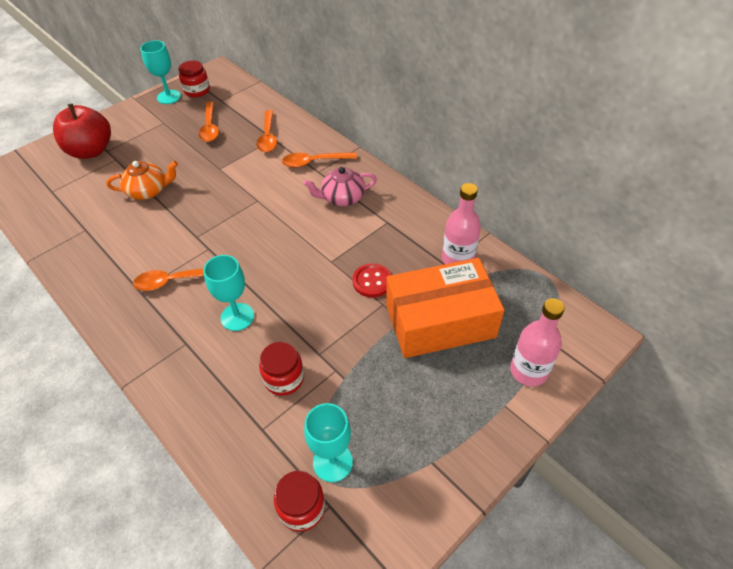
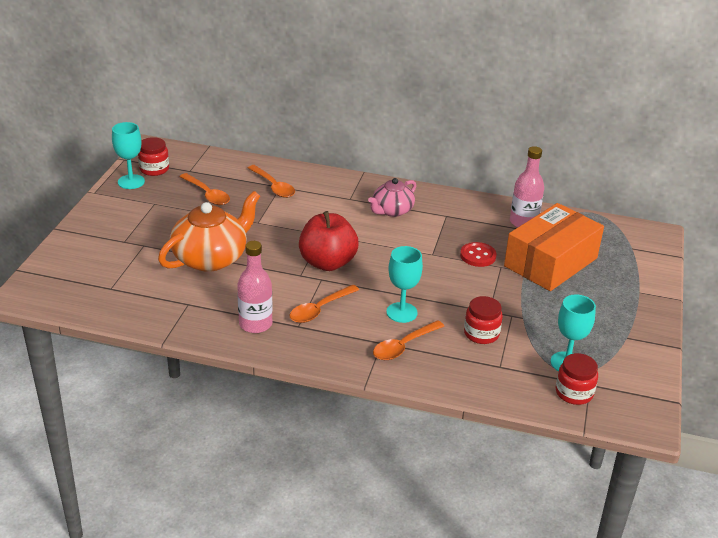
camera: 35 degrees left, 15 degrees down
(91, 151) = (107, 246): red apple -> red apple (327, 263)
(148, 191) = (211, 258): orange teapot -> orange teapot, size x1.65
(314, 162) = (338, 193): orange spoon -> orange spoon (403, 346)
(528, 371) = (635, 269): pink bottle -> pink bottle (255, 324)

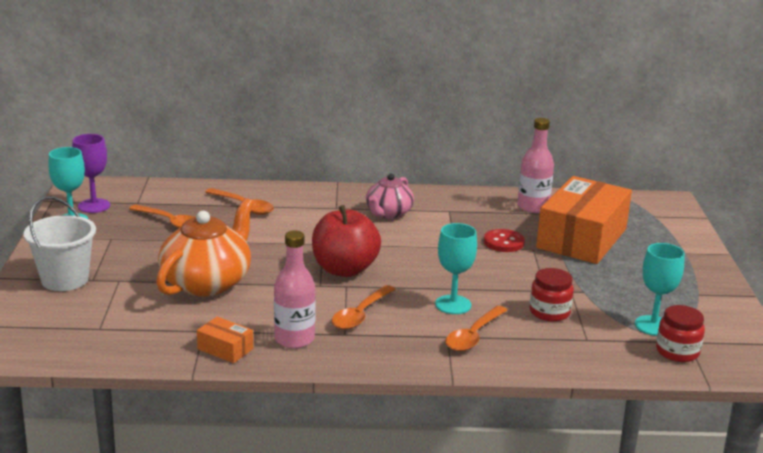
camera: 15 degrees left, 10 degrees down
(103, 238) = (65, 279): none -> white bucket
(154, 169) = (94, 206): red jar -> purple goblet
(197, 324) = (225, 349): none -> orange box

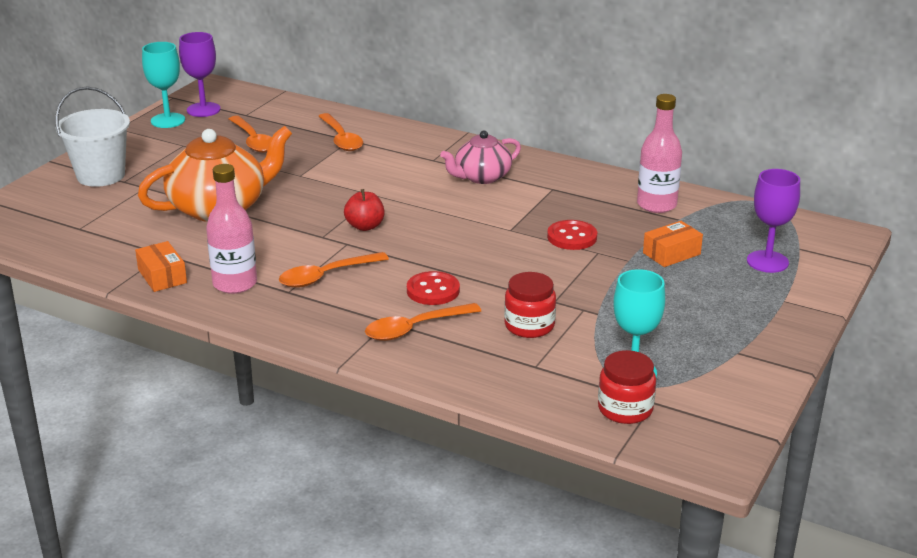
camera: 30 degrees right, 5 degrees up
(344, 269) = (365, 226): red apple -> red apple, size x0.51
(453, 305) = (433, 290): turquoise goblet -> red button
(582, 238) = (671, 253): orange box -> orange box, size x0.42
(646, 229) = (767, 262): none -> purple goblet

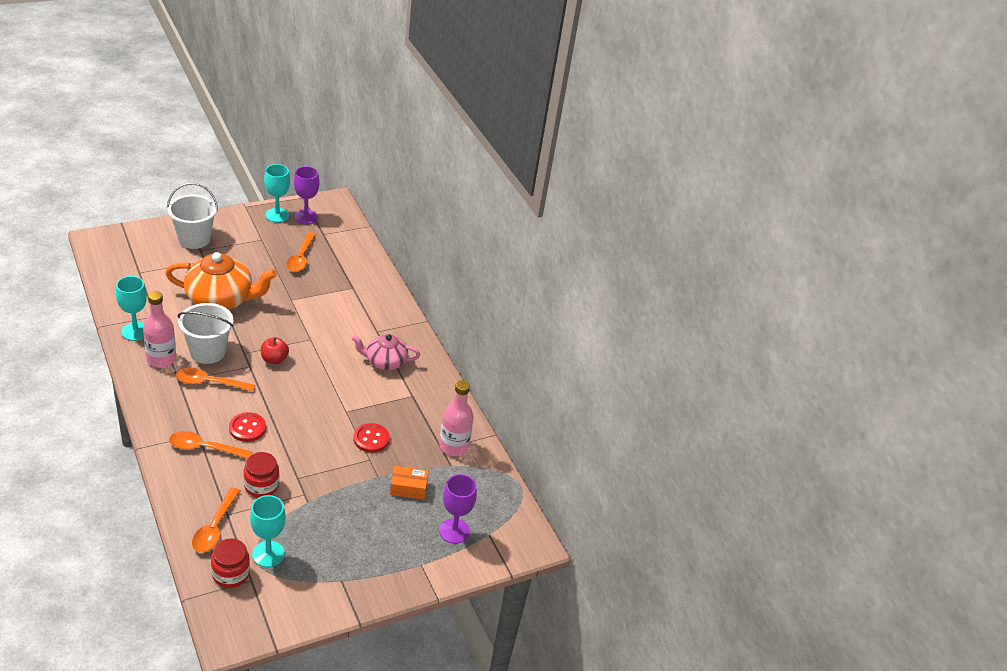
camera: 30 degrees right, 10 degrees up
(162, 276) = (135, 331): orange box -> turquoise goblet
(279, 254) = (207, 351): none -> white bucket
(341, 139) = (348, 284): orange spoon -> orange spoon (215, 527)

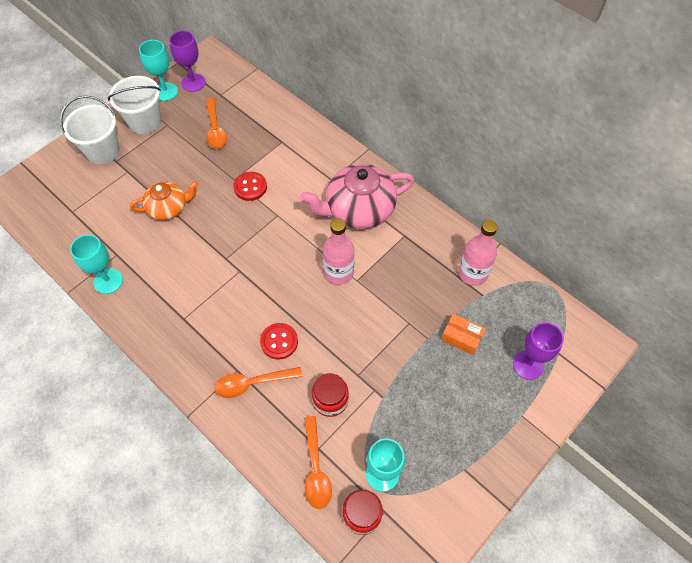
camera: 15 degrees left, 20 degrees up
(161, 359) = (151, 301): pink bottle -> pink bottle (339, 272)
(207, 351) = (191, 272): white bucket -> white bucket (145, 122)
(209, 383) = (213, 307): orange spoon -> none
(221, 299) = (168, 208): orange teapot -> orange teapot, size x0.60
(274, 359) = (258, 253): red apple -> none
(371, 439) = (397, 300): red button -> red button (250, 187)
(385, 361) = (358, 209): pink teapot -> pink teapot, size x1.65
(408, 488) = (461, 337): orange box -> orange box turned 45 degrees clockwise

